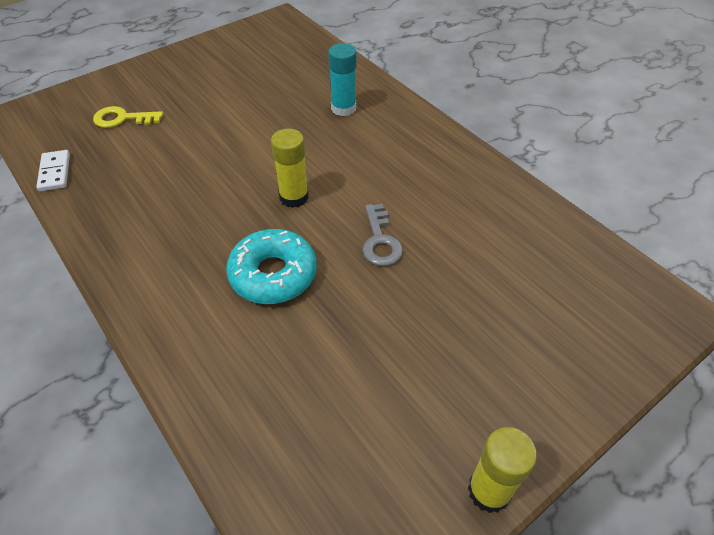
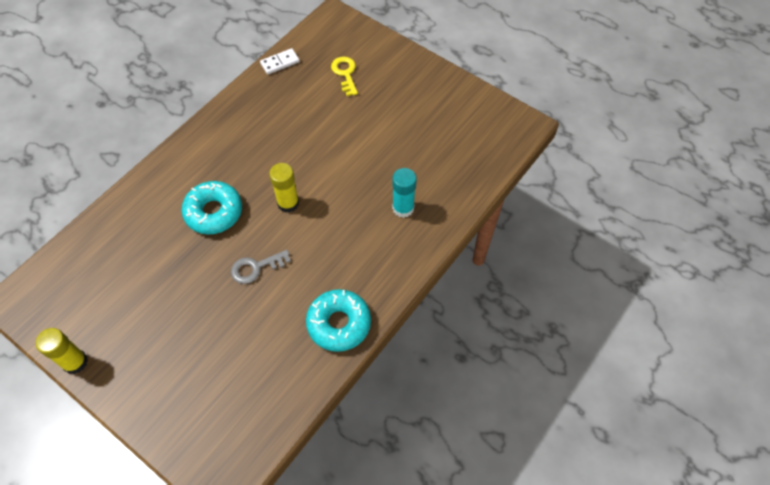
camera: 75 degrees right, 10 degrees up
(477, 179) = (339, 323): none -> turquoise donut

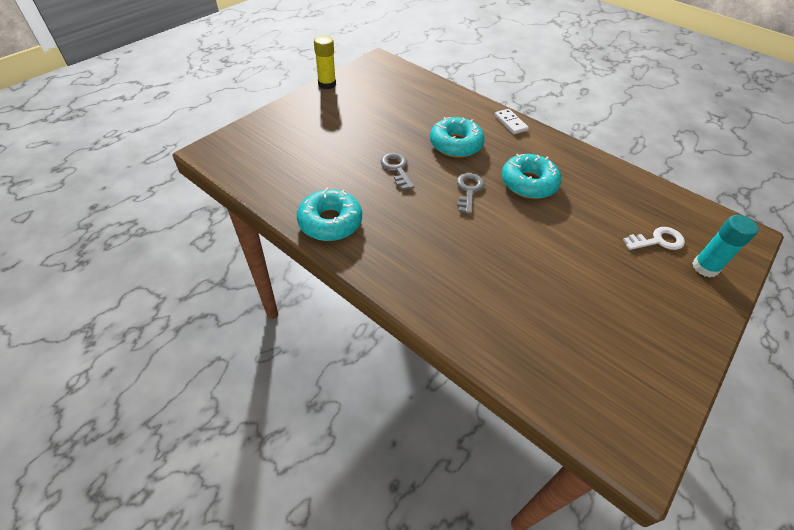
camera: 90 degrees right, 10 degrees down
(276, 153) = (528, 183): none -> turquoise donut
(280, 63) = (651, 187): white domino -> white domino (510, 123)
(288, 203) = (468, 190): yellow glue stick -> grey key
(345, 73) = (658, 240): yellow key -> white key
(403, 208) = (468, 283): turquoise glue stick -> turquoise glue stick (705, 267)

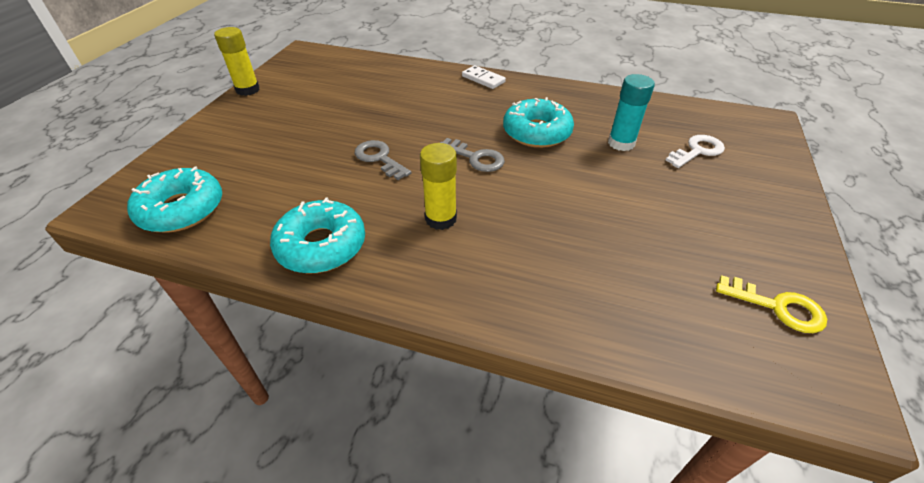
camera: 20 degrees left, 5 degrees down
(418, 229) = (440, 218): none -> yellow glue stick
(455, 144) = (435, 114): turquoise donut -> turquoise donut (182, 209)
(468, 190) = (476, 158): grey key -> grey key turned 135 degrees clockwise
(635, 381) = (778, 307): none -> yellow key
(705, 267) = (756, 163): turquoise glue stick -> turquoise glue stick (621, 143)

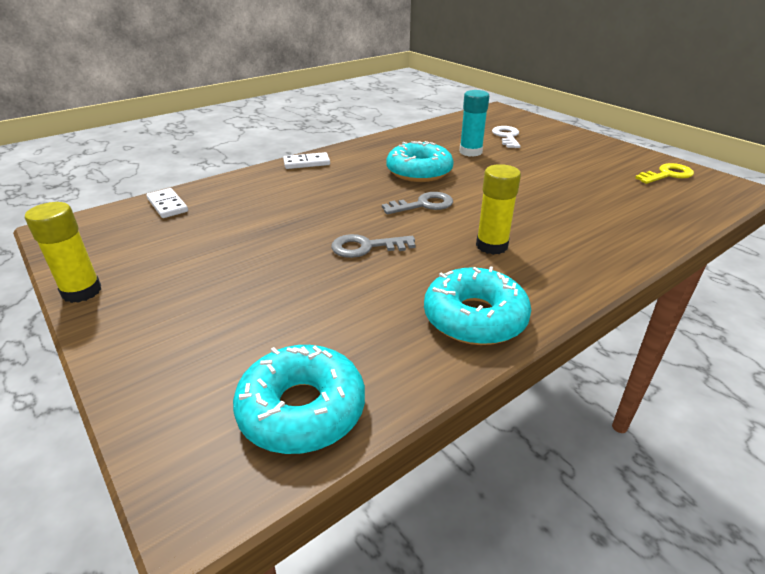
camera: 55 degrees left, 10 degrees down
(361, 64) = (167, 205): none -> white domino

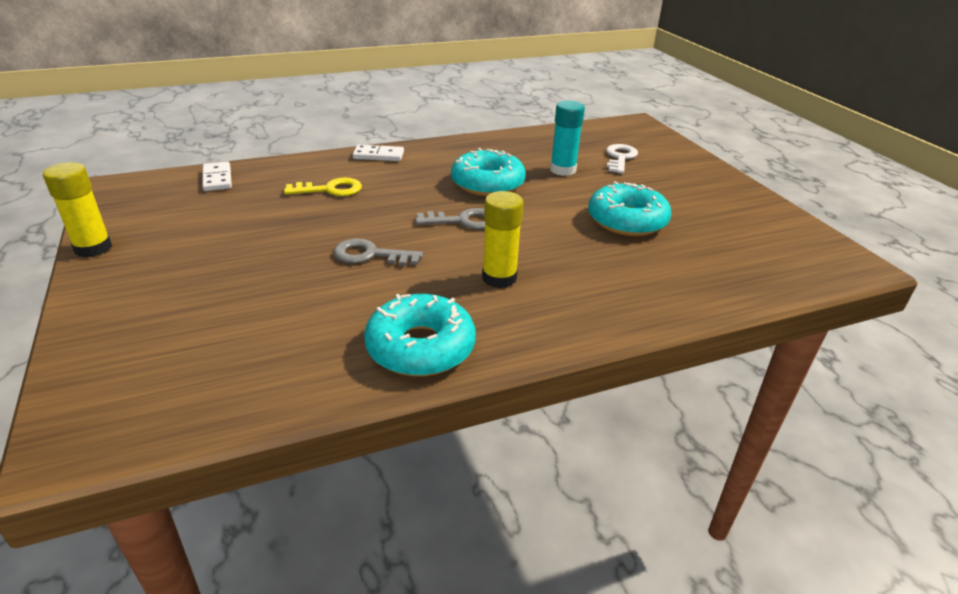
camera: 15 degrees right, 0 degrees up
(302, 409) = (199, 394): turquoise donut -> turquoise donut (627, 220)
(667, 174) = (777, 234): yellow key -> yellow key (330, 189)

